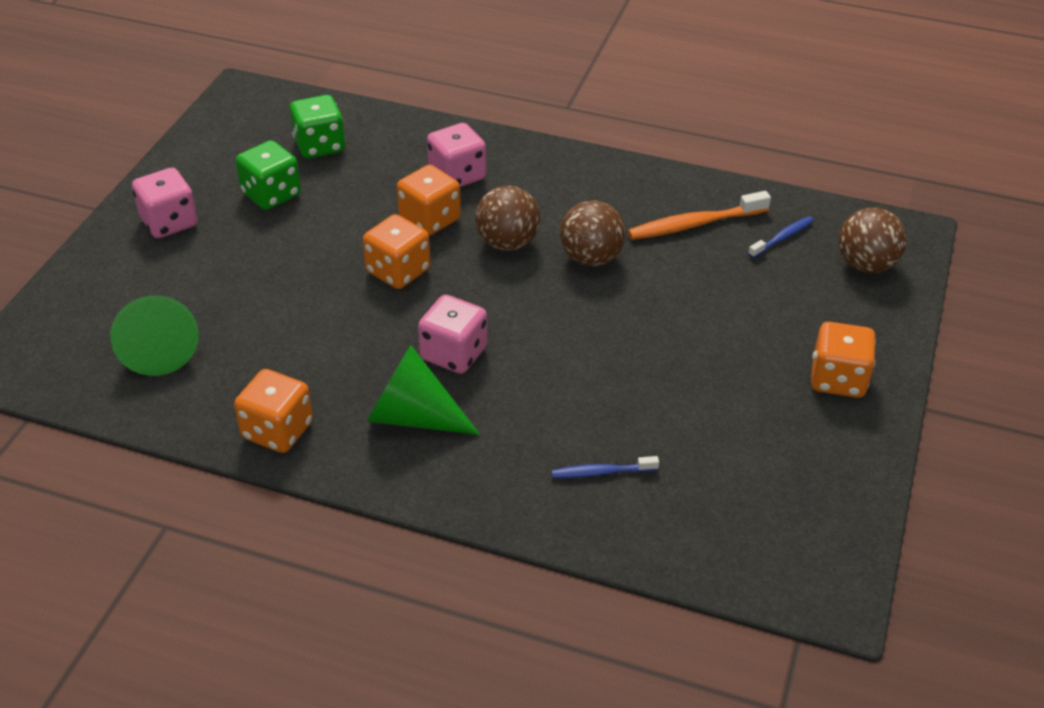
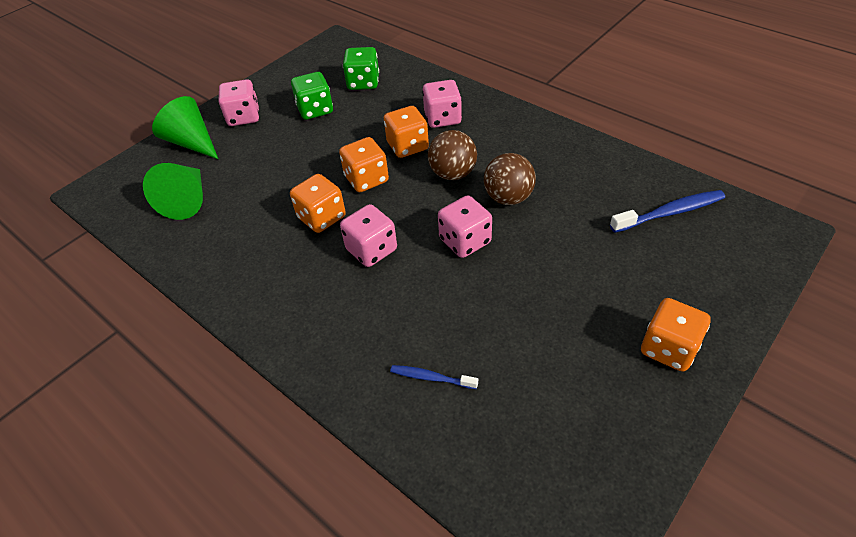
camera: 25 degrees right, 5 degrees up
(277, 430) = (223, 278): orange dice -> orange dice (321, 217)
(413, 416) = (317, 292): green cone -> green cone (192, 142)
(564, 319) = (465, 241): none -> pink dice
(694, 224) = (601, 187): orange toothbrush -> none
(782, 238) = (670, 213): blue toothbrush -> blue toothbrush, size x1.70
(866, 265) = (735, 251): brown ball -> none

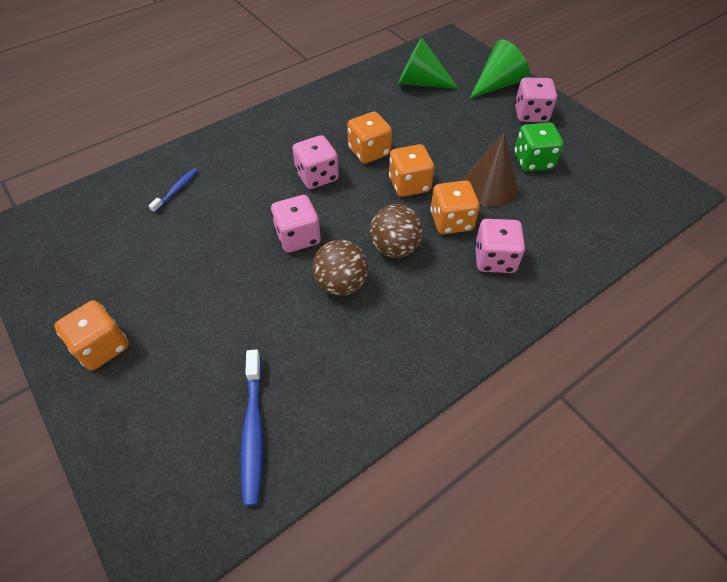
camera: 100 degrees right, 5 degrees up
(355, 130) = (489, 186): none -> brown cone
(363, 83) = (580, 203): green dice -> none

